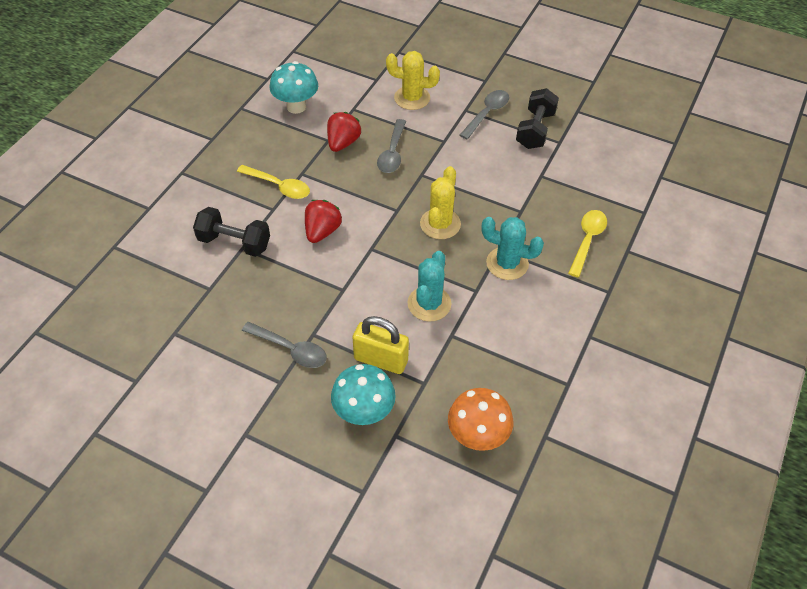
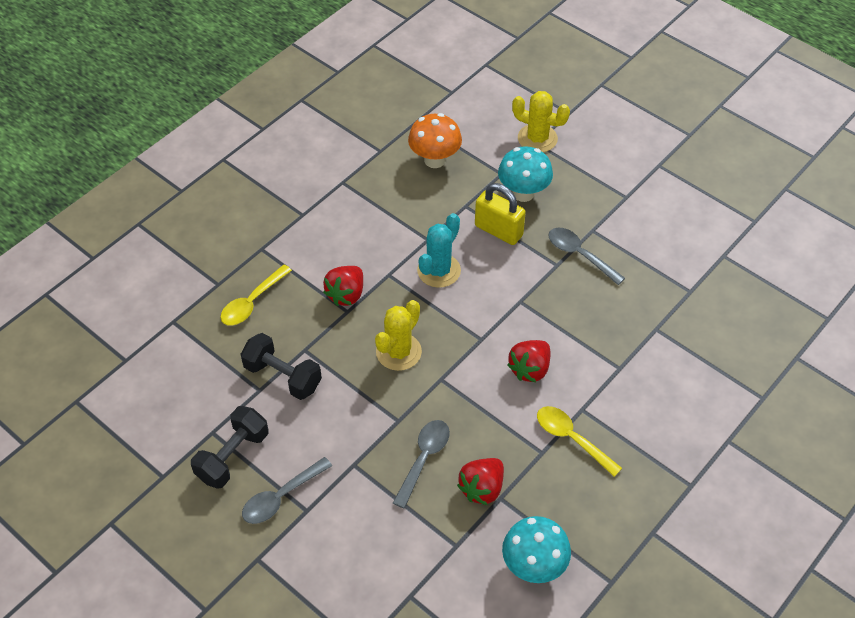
camera: 165 degrees left, 0 degrees up
(234, 243) = (628, 375): black dumbbell -> black dumbbell (283, 376)
(412, 98) = (370, 547): yellow cactus -> yellow cactus (537, 138)
(507, 263) = (346, 294): turquoise cactus -> red strawberry

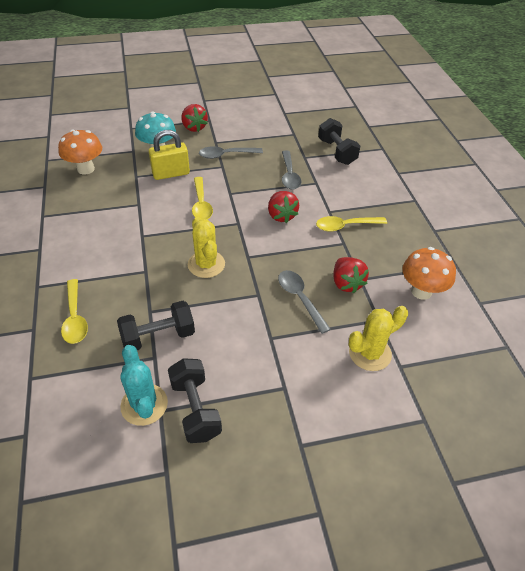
camera: 55 degrees left, 5 degrees down
(281, 497) = (260, 397): grey spoon -> grey spoon (289, 175)
(346, 294) = (132, 264): red strawberry -> red strawberry (194, 127)
(439, 270) = (167, 212): turquoise cactus -> turquoise cactus (144, 404)
(478, 289) = (201, 204): none -> yellow spoon
(533, 566) = (421, 291): turquoise mushroom -> orange mushroom
(537, 138) = (129, 126): yellow cactus -> yellow cactus (370, 353)
(701, 354) = (337, 152): none -> black dumbbell

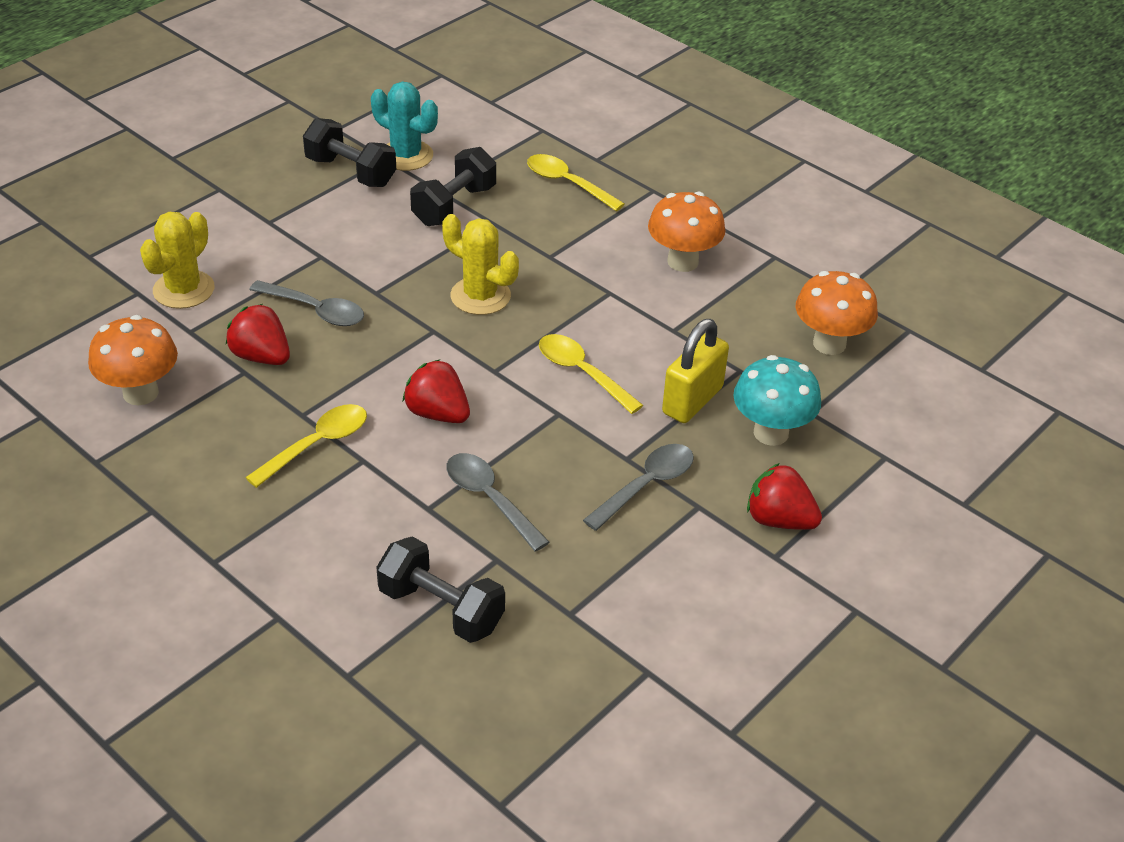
camera: 145 degrees right, 5 degrees down
(87, 234) = (682, 262): none -> orange mushroom

